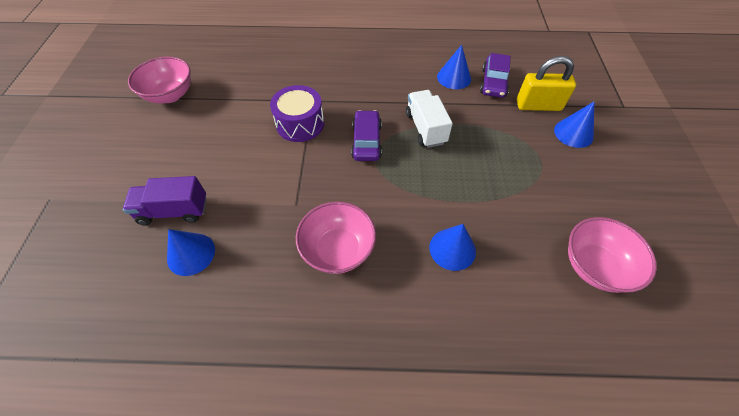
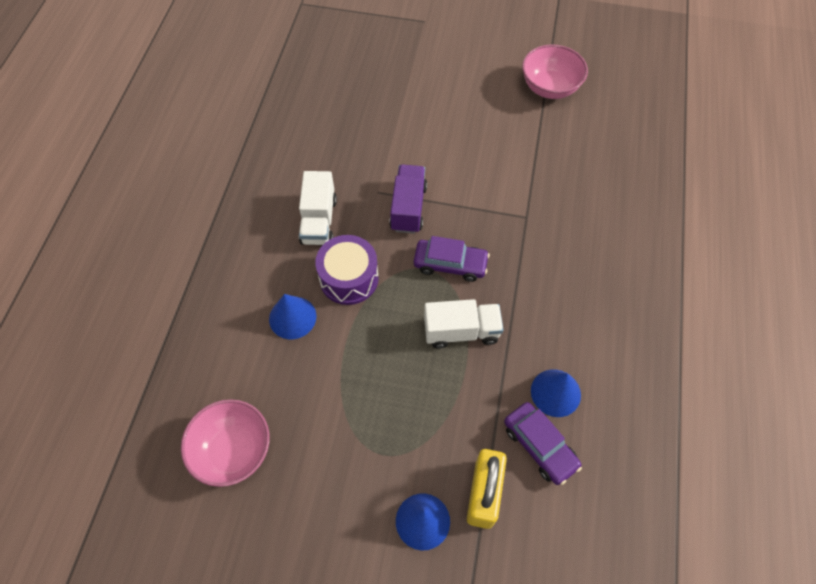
camera: 100 degrees right, 5 degrees up
(174, 211) = (392, 102): purple truck -> purple truck (408, 208)
(191, 254) = (344, 116): blue cone -> none
(300, 124) = (488, 202): purple drum -> purple drum (349, 278)
(338, 250) = (319, 221): pink bowl -> white truck
(493, 83) = (539, 446): purple car -> purple car turned 150 degrees counterclockwise

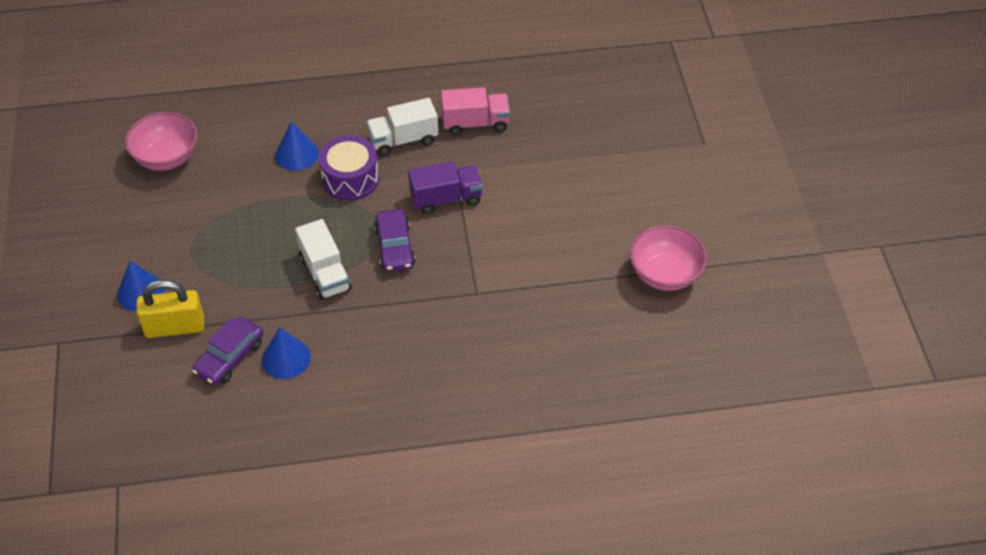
camera: 70 degrees right, 10 degrees down
(326, 160) = (475, 123): none -> pink truck

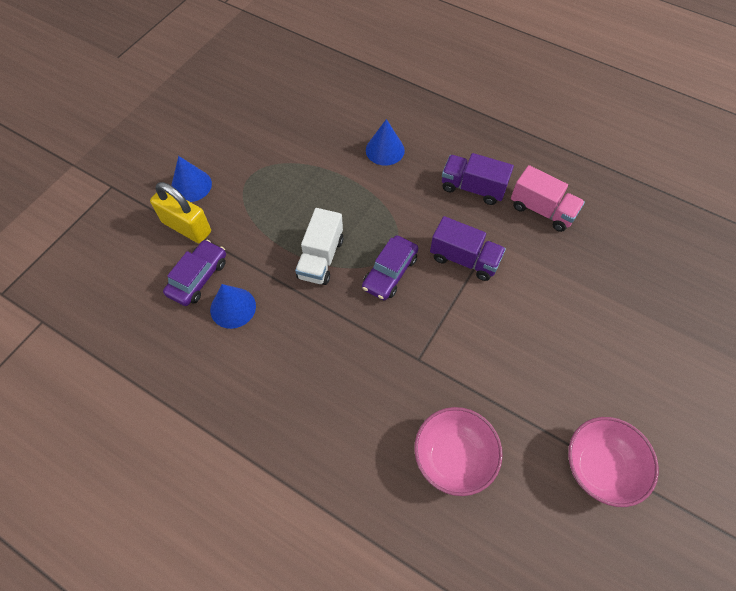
camera: 40 degrees right, 10 degrees up
(167, 158) = (297, 98): pink bowl -> pink bowl (453, 457)
(229, 357) = (198, 277): purple car -> purple car turned 135 degrees clockwise
(350, 179) = (406, 194): purple drum -> none
(403, 140) = (472, 188): white truck -> purple truck

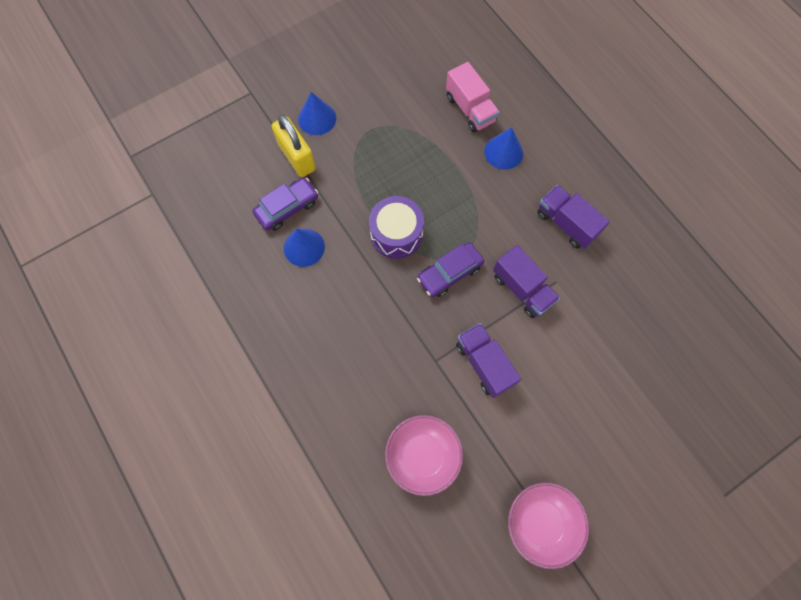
camera: 25 degrees right, 10 degrees up
(321, 258) = (396, 234): white truck -> purple drum
(466, 341) = (484, 363): none -> purple truck
(542, 210) = (620, 273): pink truck -> pink truck (470, 109)

